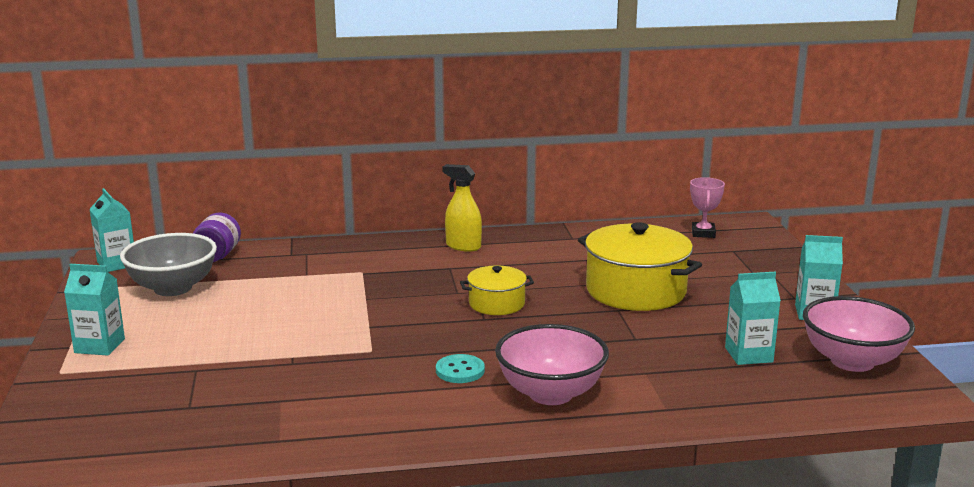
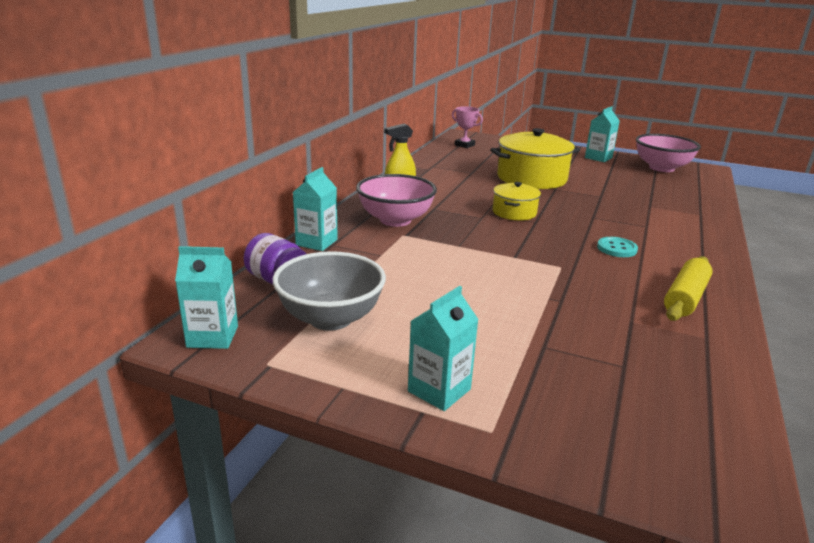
camera: 60 degrees left, 5 degrees up
(363, 421) = (685, 298): none -> yellow rolling pin
(550, 393) = (667, 234): pink bowl -> pink bowl (395, 220)
(748, 355) = (641, 182): turquoise carton -> turquoise carton (316, 242)

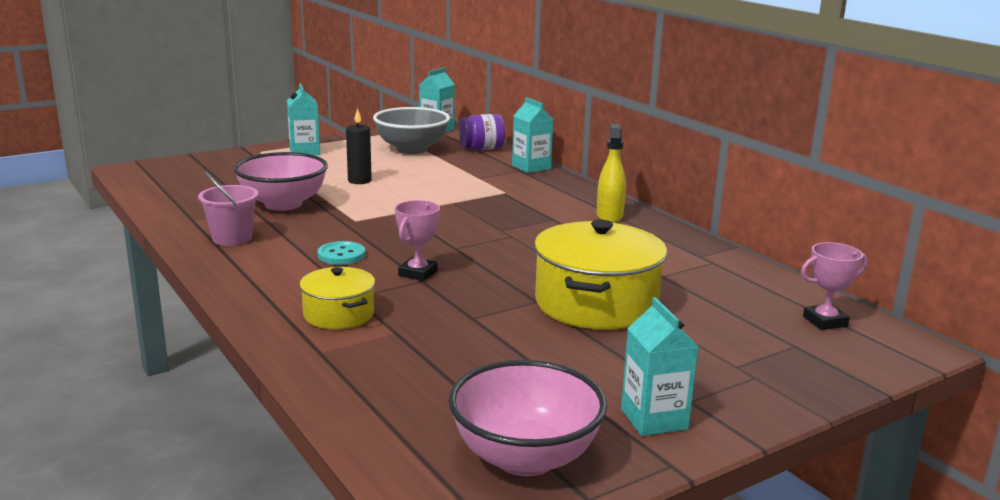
camera: 125 degrees right, 5 degrees down
(395, 220) = (543, 198): pink bowl -> pink bowl (283, 204)
(478, 304) = (359, 181): none -> black candle
(514, 212) = (492, 248): yellow pot -> yellow pot (338, 314)
(588, 220) = (418, 273): none -> pink trophy
(685, 298) = (232, 238): yellow rolling pin -> pink bucket

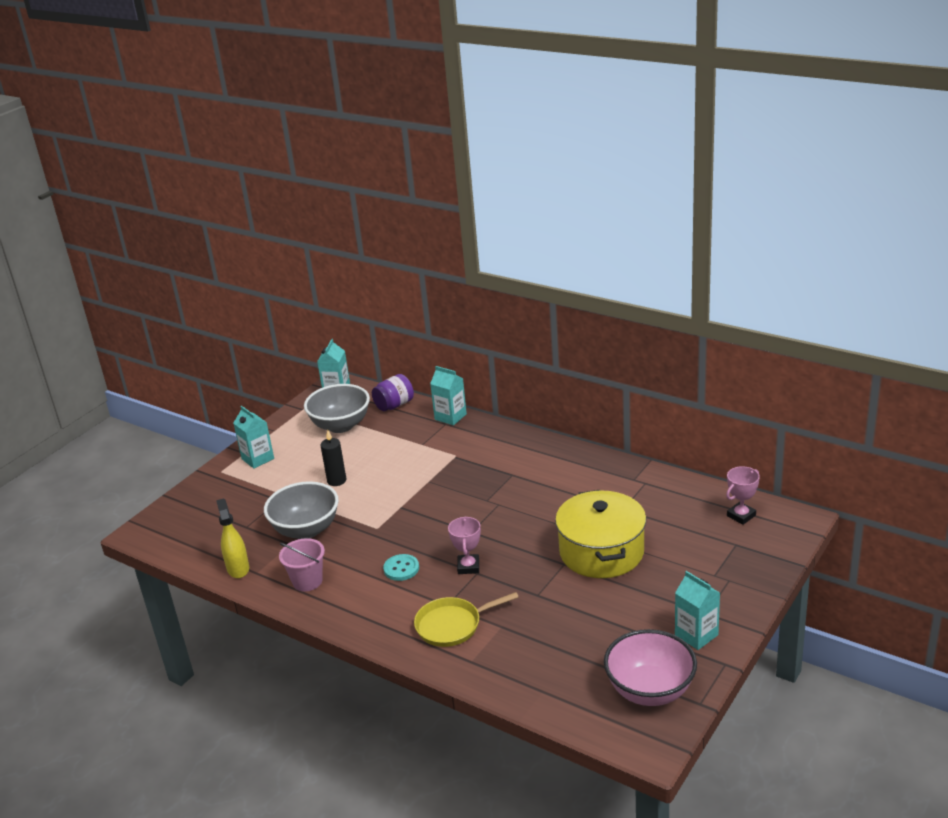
camera: 20 degrees left, 10 degrees up
(283, 204) = (306, 530): pink bowl -> grey bowl
(338, 314) = (452, 625): yellow pot -> yellow pan
(609, 216) = (548, 457): yellow spray bottle -> yellow spray bottle (238, 568)

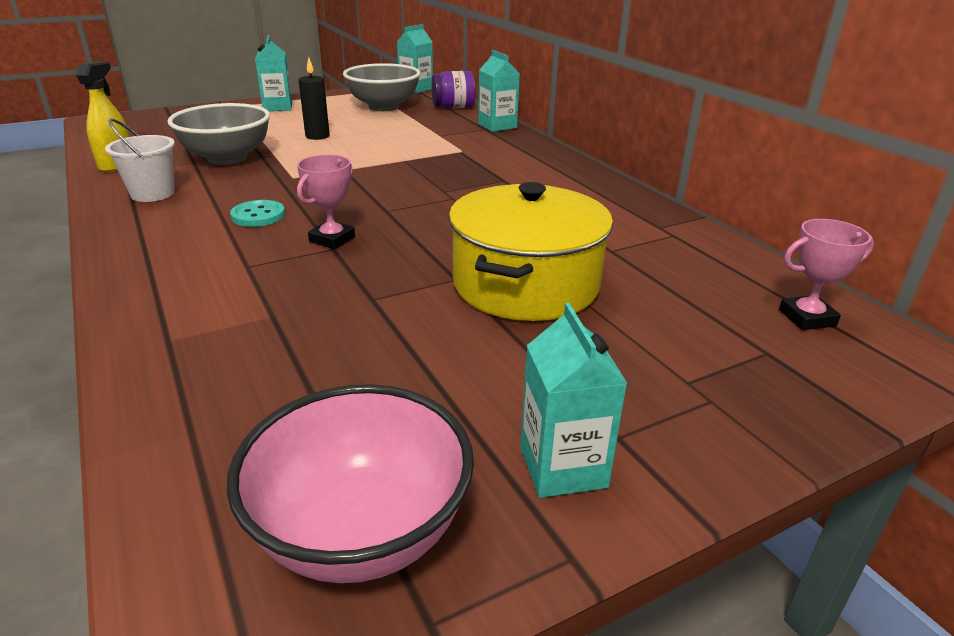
camera: 25 degrees right, 0 degrees up
(307, 581) = (152, 194): pink bucket -> white bucket
(452, 625) = (217, 289): yellow pan -> none

